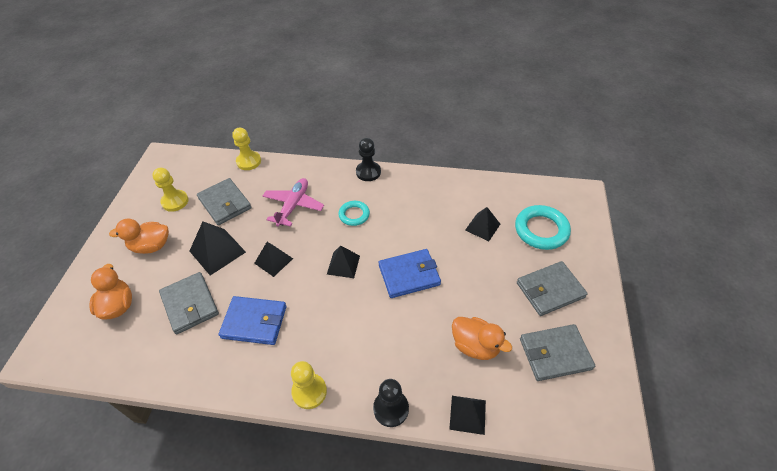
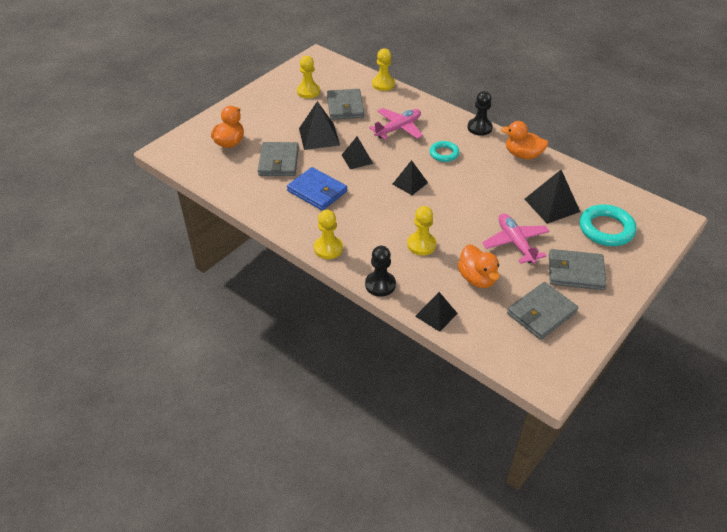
camera: 30 degrees right, 5 degrees down
(151, 246) = (273, 114): orange duck -> orange duck (522, 155)
(399, 334) = (421, 244): none -> yellow pawn
(409, 275) = (459, 211): blue wallet -> none
(481, 285) = (515, 243): none -> pink plane
(482, 227) = (551, 205): black pyramid -> black pyramid, size x1.51
(555, 354) = (541, 313): grey wallet -> grey wallet turned 60 degrees counterclockwise

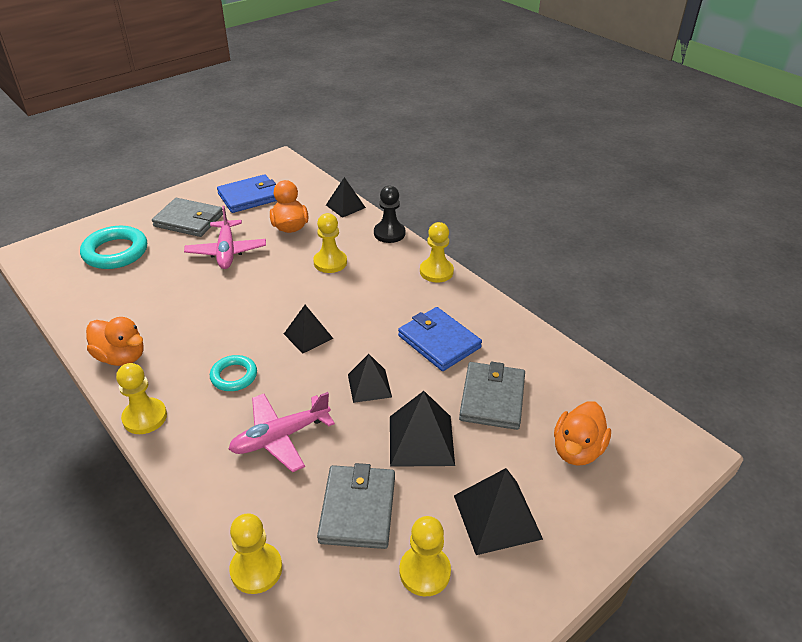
camera: 170 degrees left, 5 degrees down
(479, 128) = (145, 417): black pawn -> yellow pawn
(541, 313) = (249, 197): grey wallet -> blue wallet
(551, 205) = (149, 284): black pyramid -> black pyramid (497, 516)

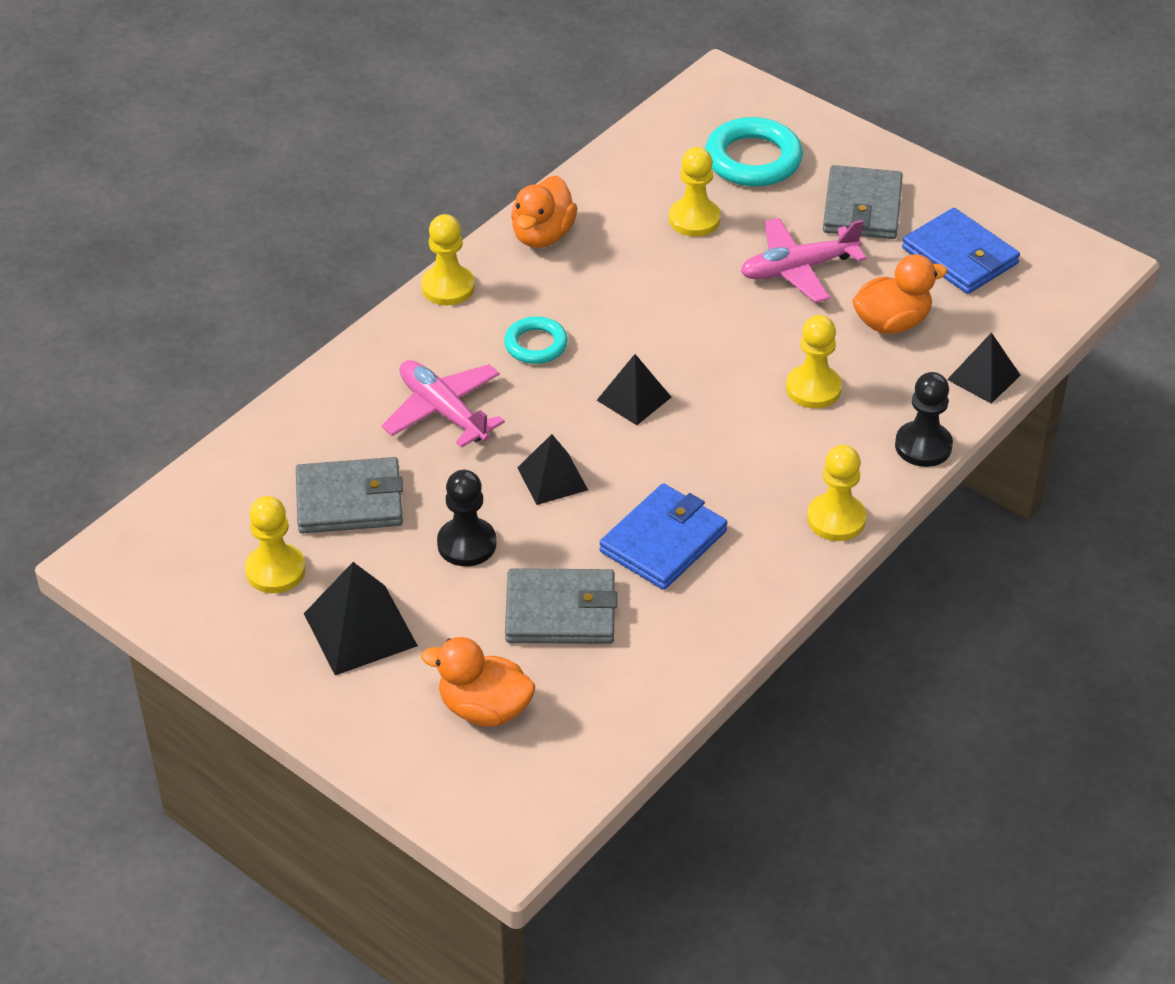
camera: 80 degrees right, 5 degrees up
(256, 569) = (260, 433): yellow pawn -> yellow pawn (694, 219)
(421, 440) = (467, 544): black pyramid -> black pawn

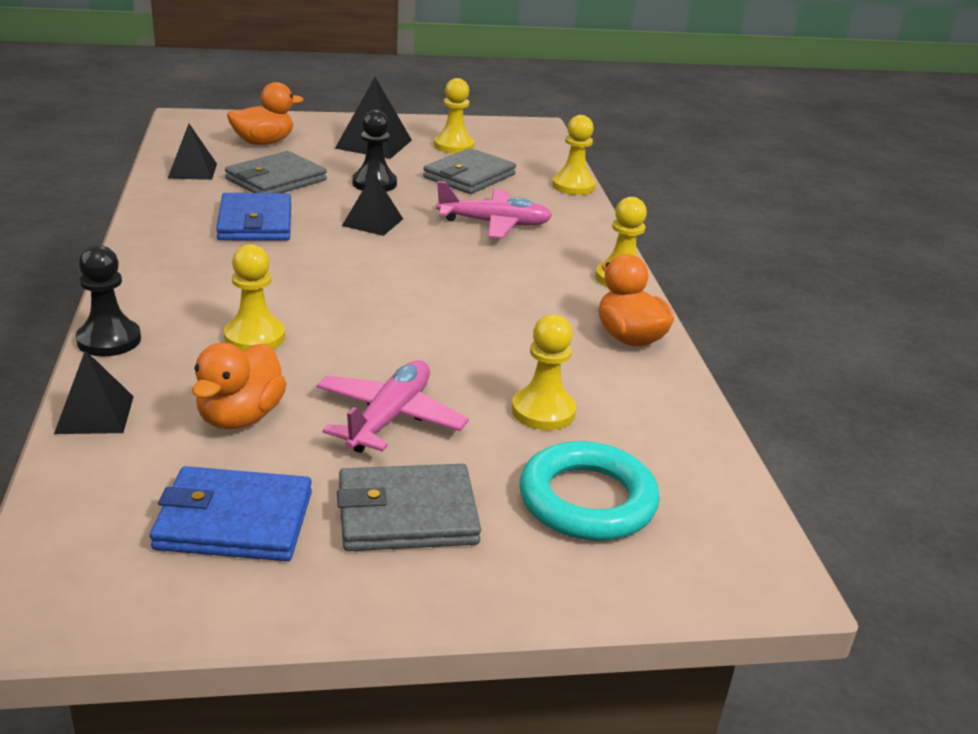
camera: 130 degrees right, 15 degrees down
(536, 345) = (504, 275): turquoise ring -> none
(634, 398) = (386, 276): black pyramid -> black pyramid (192, 170)
(836, 519) = (140, 273): yellow pawn -> yellow pawn (573, 186)
(862, 208) = (406, 514): grey wallet -> grey wallet turned 60 degrees counterclockwise

